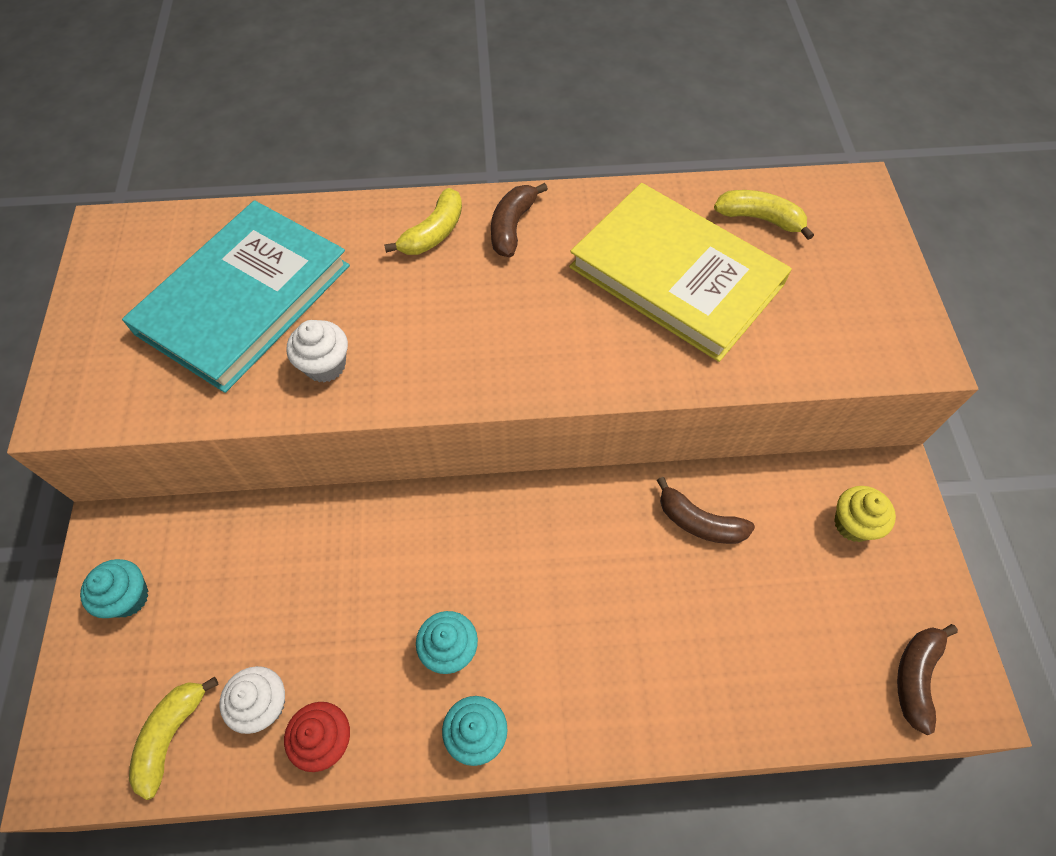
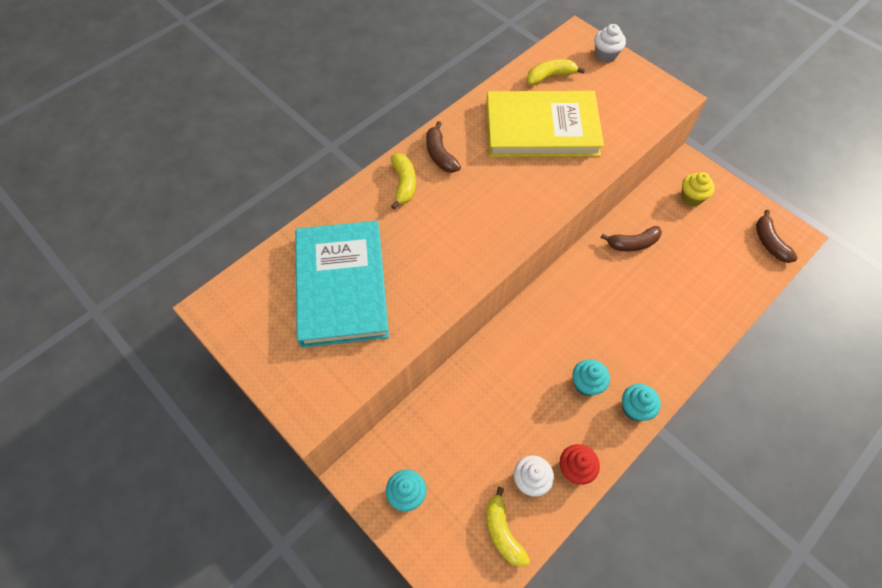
camera: 40 degrees left, 0 degrees up
(325, 365) = (424, 287): white cupcake -> white cupcake (605, 55)

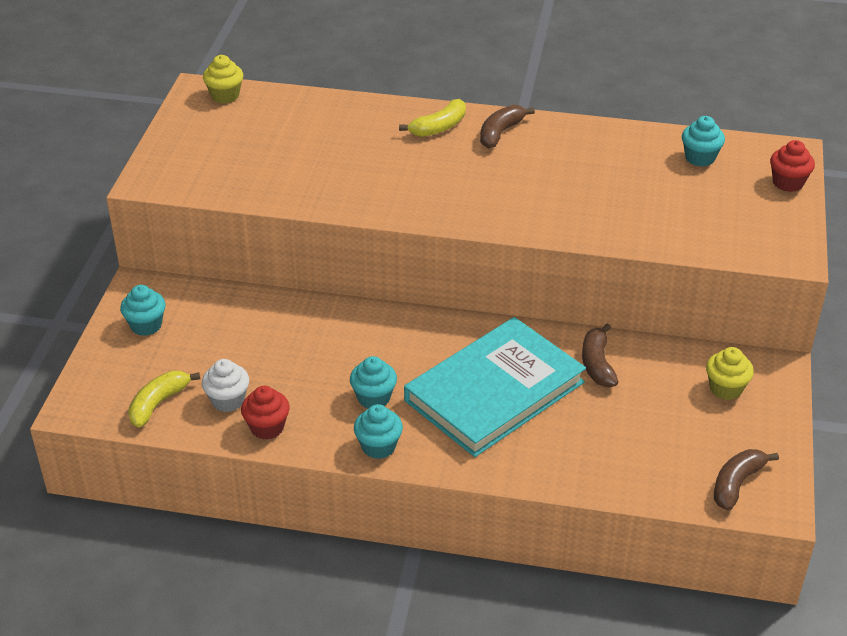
camera: 55 degrees right, 20 degrees down
(238, 293) = (225, 96): none -> yellow cupcake
(341, 286) = (287, 143): turquoise book -> turquoise book (494, 391)
(541, 128) = (617, 180): yellow book -> none
(550, 76) = (700, 158): yellow banana -> turquoise cupcake
(605, 55) = (788, 183): white cupcake -> red cupcake
(632, 243) = (597, 364): brown banana -> brown banana turned 45 degrees clockwise

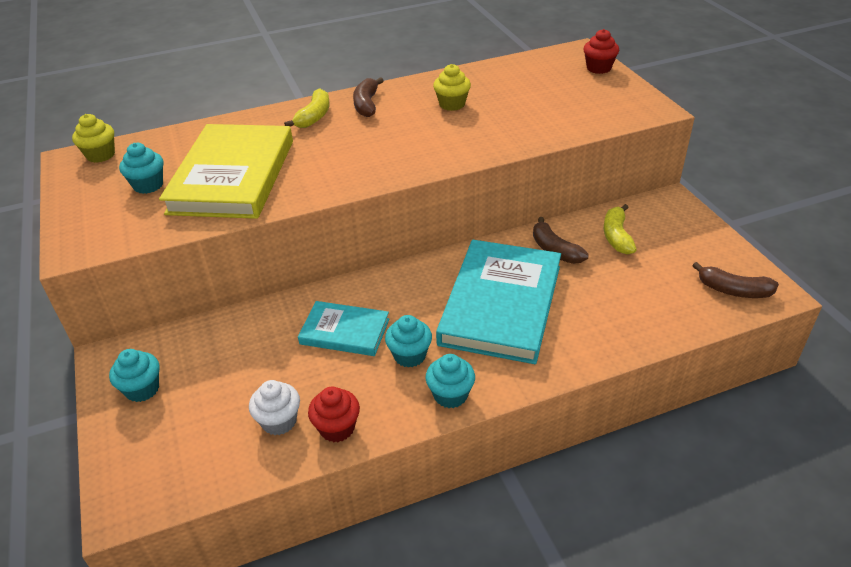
camera: 30 degrees left, 0 degrees up
(158, 403) = (211, 458): yellow banana -> yellow banana (616, 236)
(317, 163) = (233, 176): none -> yellow book
(337, 352) = (344, 331): none -> turquoise book
(700, 158) = (525, 73): turquoise cupcake -> turquoise cupcake (148, 185)
(725, 388) = (655, 228): yellow cupcake -> yellow cupcake (452, 104)
(736, 484) = (733, 290): brown banana -> brown banana turned 75 degrees counterclockwise

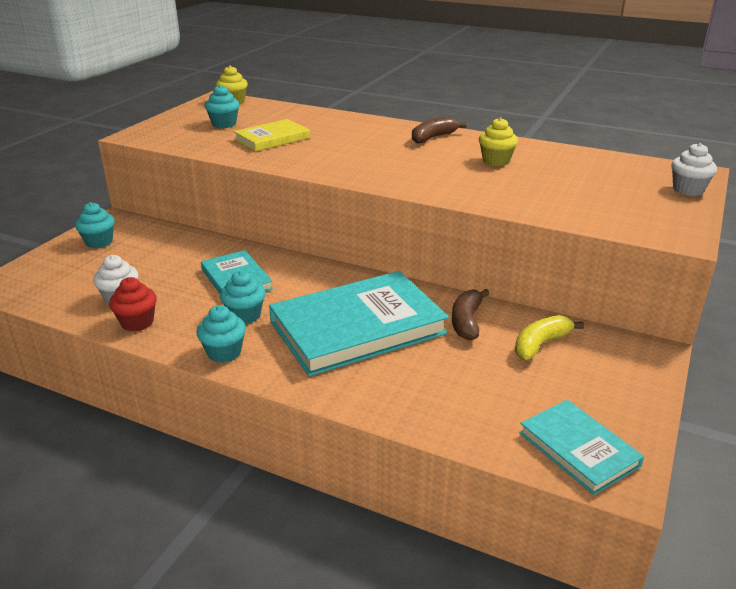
camera: 45 degrees right, 10 degrees down
(233, 176) = (272, 139): yellow book -> yellow book, size x0.54
(314, 117) = (384, 130): yellow banana -> none
(598, 68) = (688, 190): red cupcake -> white cupcake
(733, 290) = (578, 449): brown banana -> turquoise book

